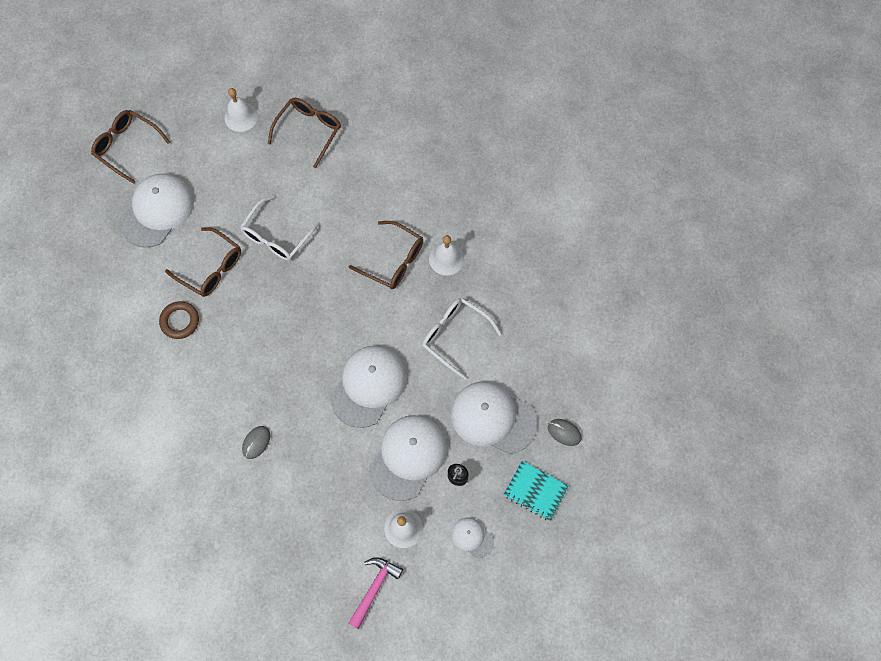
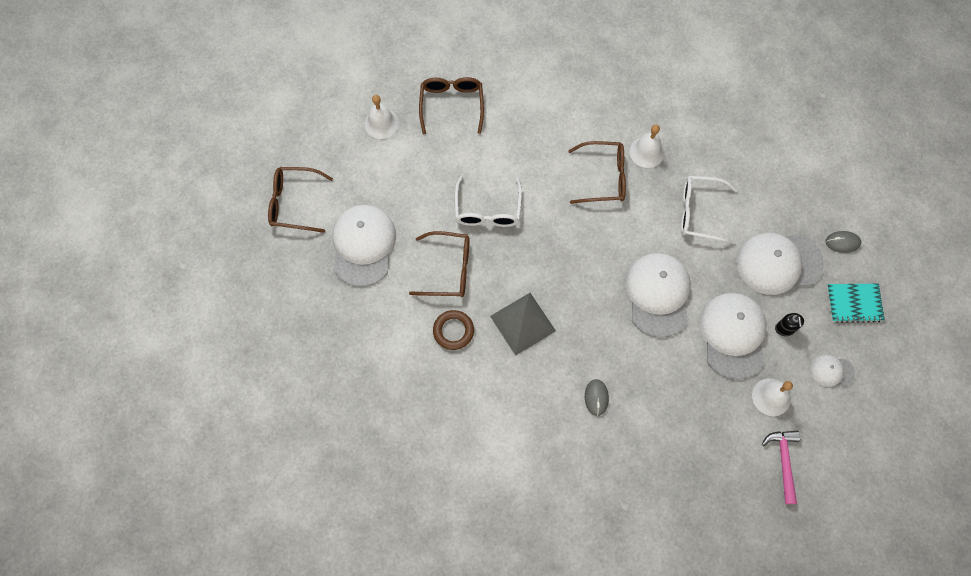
camera: 30 degrees left, 0 degrees up
(239, 346) = (522, 323): none -> grey pyramid

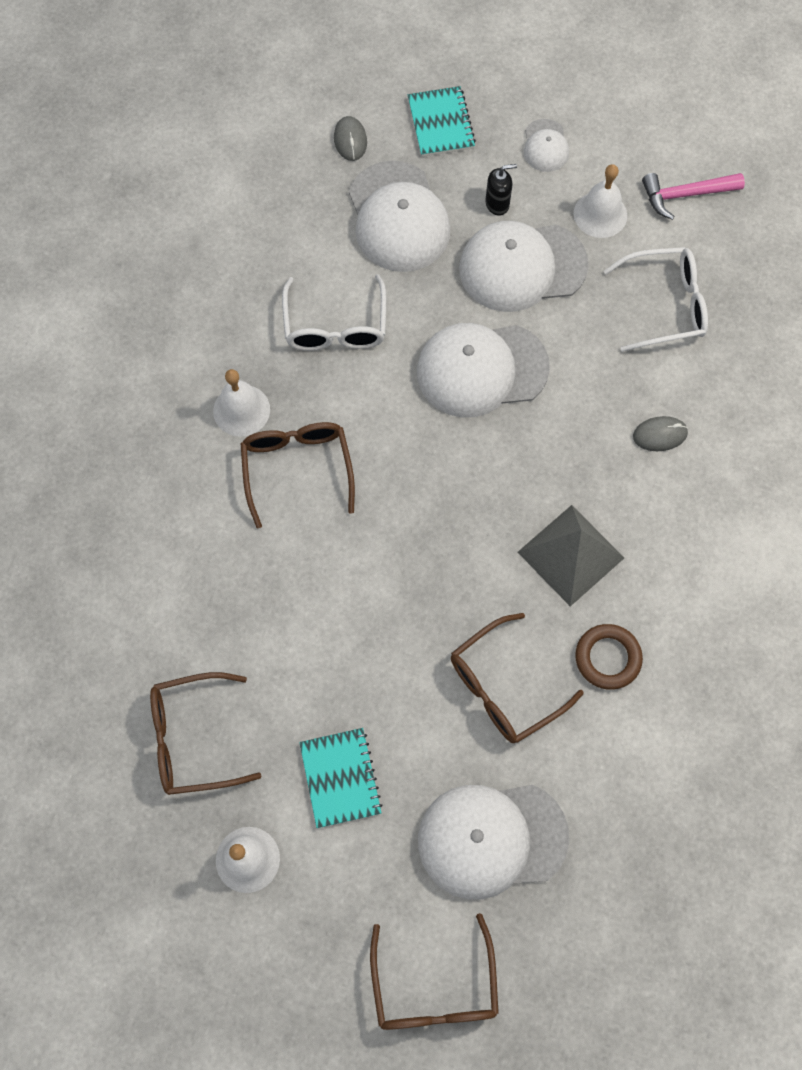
camera: 100 degrees left, 0 degrees up
(414, 174) = (340, 778): none -> turquoise notebook
(448, 269) = (505, 686): brown glasses -> brown glasses turned 120 degrees counterclockwise
(487, 209) = (386, 641): white glasses -> white glasses (664, 305)

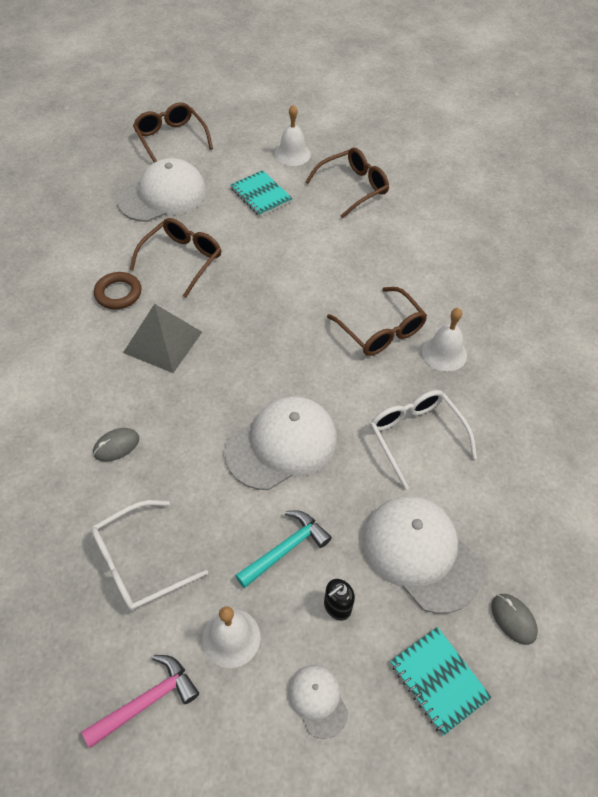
camera: 155 degrees right, 15 degrees down
(522, 267) = (285, 549): white cap -> turquoise hammer

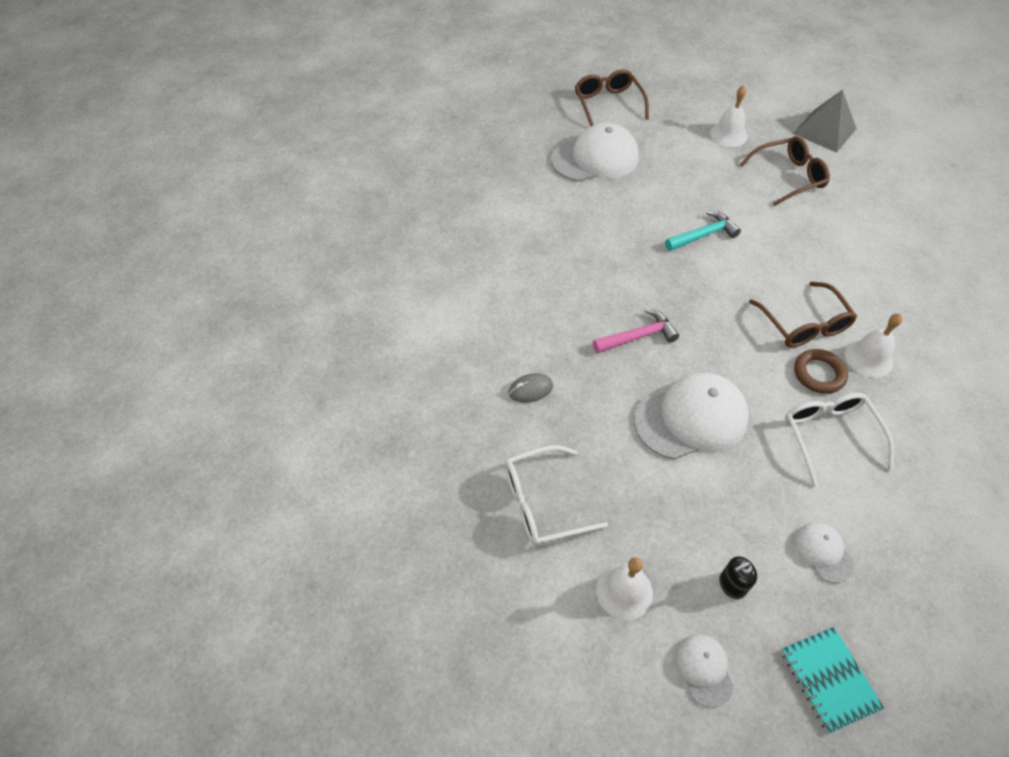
camera: 15 degrees right, 0 degrees up
(118, 293) = (544, 246): brown ring -> brown ring (818, 374)
(147, 701) = (539, 631): pink hammer -> pink hammer (638, 336)
(163, 342) = (583, 299): grey pyramid -> grey pyramid (824, 130)
(181, 260) = (608, 223): brown glasses -> none
(261, 195) = (692, 171): turquoise notebook -> none
(285, 549) = (685, 519): turquoise hammer -> turquoise hammer (703, 235)
(421, 554) = (823, 552): white cap -> white cap, size x0.49
(513, 619) = (915, 637): grey mouse -> none

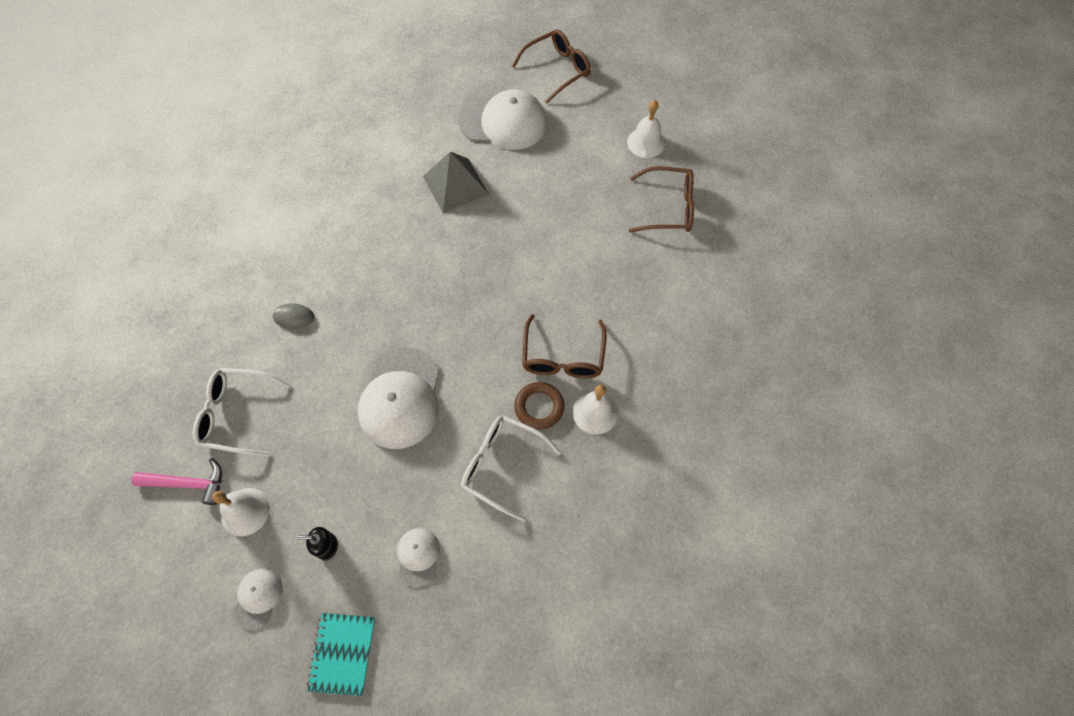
camera: 25 degrees right, 10 degrees up
(608, 104) = (556, 70): brown glasses -> brown glasses turned 45 degrees clockwise
(638, 336) = (413, 308): pink hammer -> pink hammer (188, 484)
(691, 418) = (400, 398): white cap -> white cap turned 90 degrees clockwise
(703, 235) = (541, 236): turquoise hammer -> none
(824, 130) = (744, 172): grey pyramid -> grey pyramid (455, 185)
(830, 436) = (503, 466): white glasses -> white glasses turned 75 degrees counterclockwise

